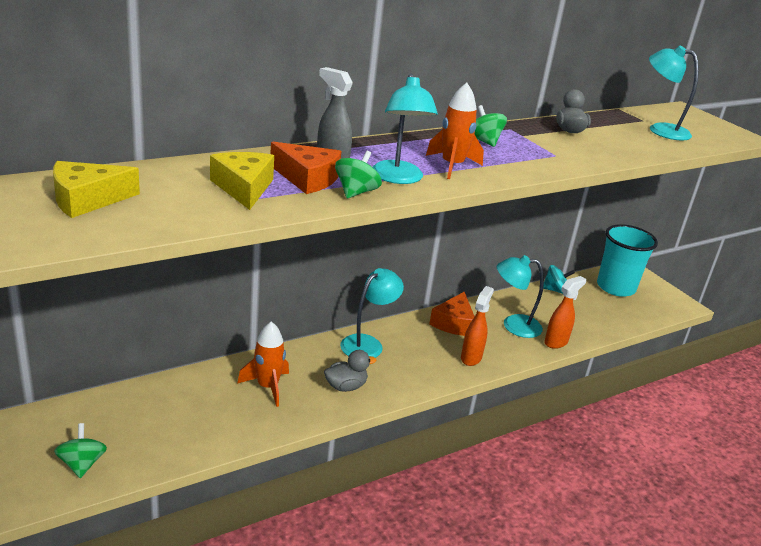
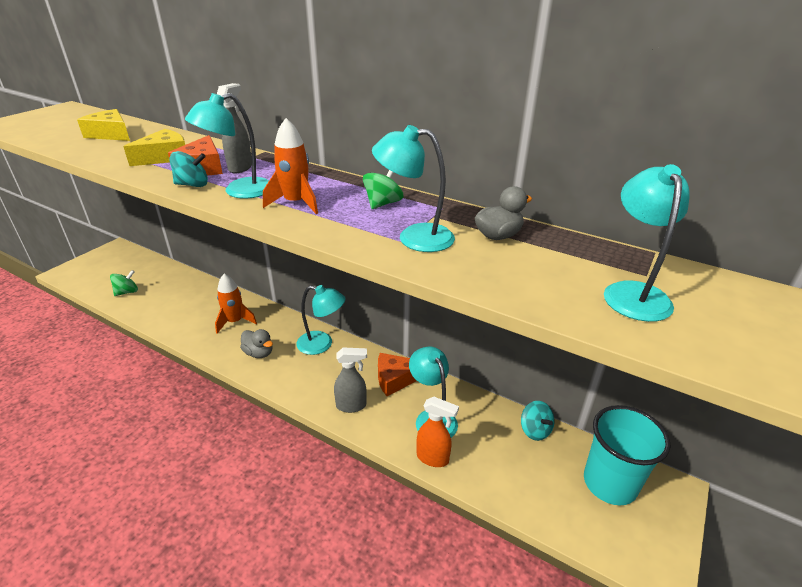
camera: 65 degrees right, 5 degrees up
(356, 192) = (192, 185): green spinning top -> turquoise spinning top
(471, 358) = (351, 406): orange spray bottle -> grey spray bottle
(552, 150) = (414, 237): none -> turquoise lamp

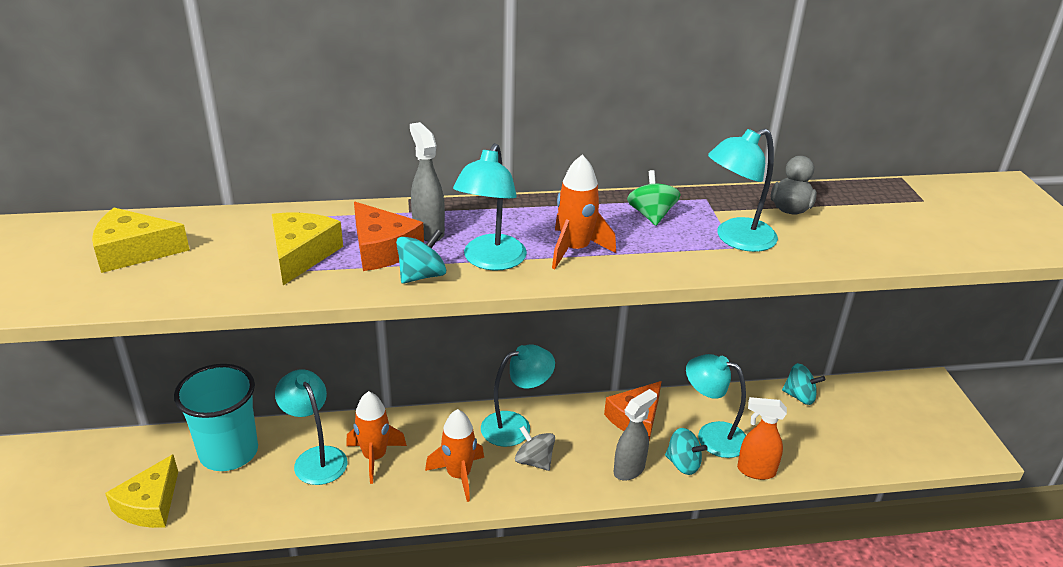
camera: 40 degrees left, 0 degrees up
(127, 292) = (150, 505): green spinning top -> yellow cheese
(259, 353) = (458, 475): grey duck -> orange rocket
(305, 368) = (534, 461): none -> grey spinning top
(389, 423) = (683, 464): none -> turquoise spinning top
(433, 458) = (755, 471): orange spray bottle -> orange spray bottle turned 150 degrees counterclockwise
(609, 483) = (891, 407): turquoise cup -> turquoise cup (229, 452)
(633, 293) = (937, 219): turquoise lamp -> turquoise lamp (316, 458)

